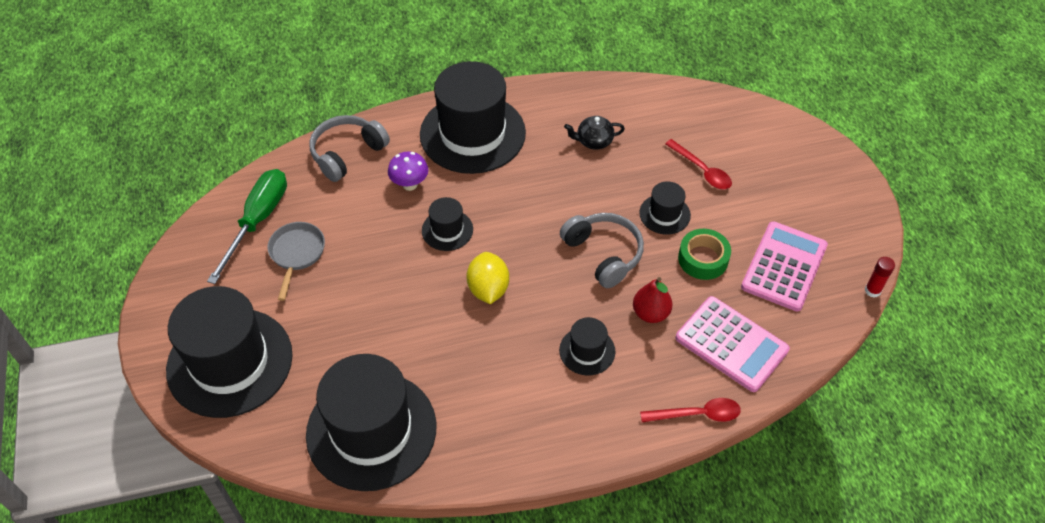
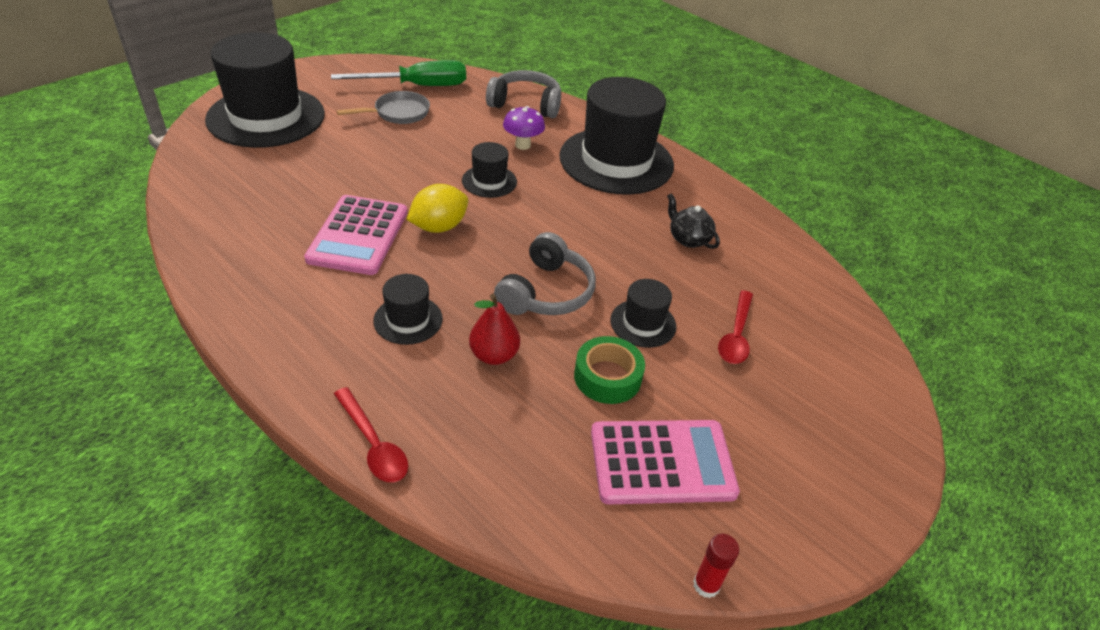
camera: 55 degrees right, 10 degrees down
(371, 430) = (232, 208): black hat -> none
(731, 344) = (499, 445): pink calculator -> pink calculator (358, 235)

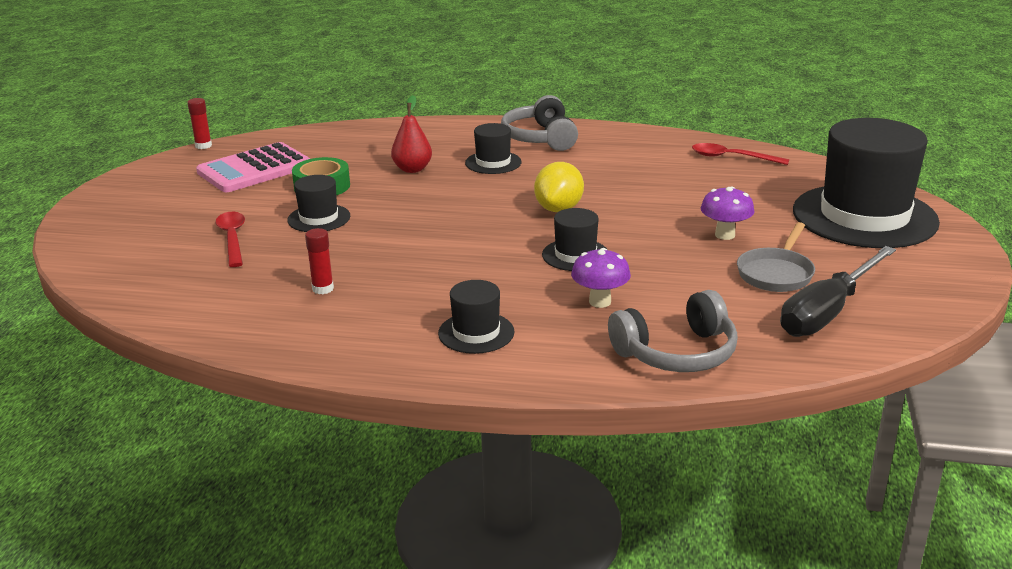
camera: 150 degrees right, 15 degrees down
(358, 235) = (606, 182): pink calculator -> none
(373, 148) = (725, 235): none -> purple mushroom
(373, 444) = (434, 125): red spoon -> red spoon (732, 158)
(417, 86) = (827, 312): green screwdriver -> black screwdriver
(546, 292) = (416, 207): grey headphones -> grey headphones (540, 138)
(616, 161) = (476, 333): black hat -> black hat, size x0.45
(688, 239) = (323, 289): black teapot -> red glue stick

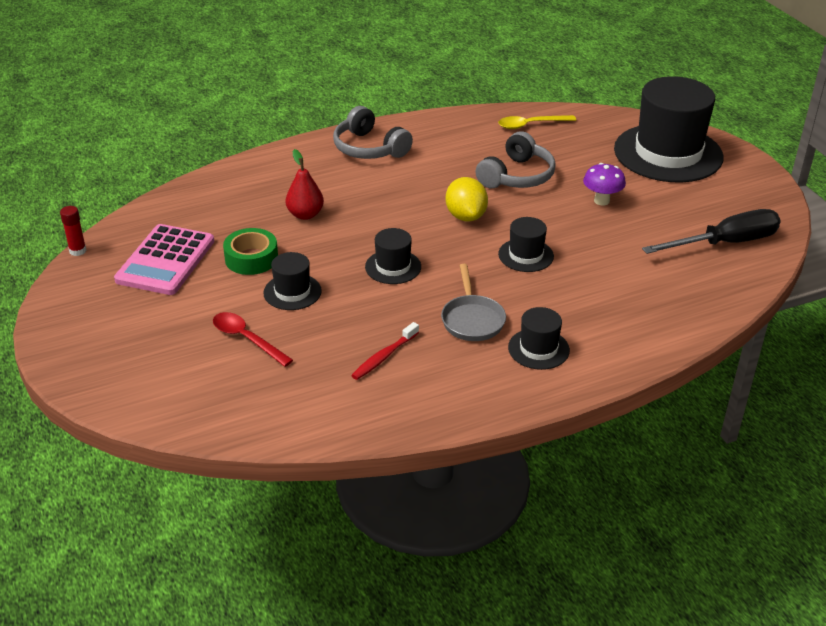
camera: 35 degrees left, 10 degrees up
(323, 289) = (384, 357): red glue stick -> red toothbrush
(493, 162) = (362, 186): black hat -> black hat (393, 267)
(600, 302) = (586, 290): purple mushroom -> none
(677, 353) = (676, 312): grey headphones -> grey headphones (517, 176)
(732, 158) = (531, 125): red spoon -> yellow spoon
(776, 273) = (666, 223): grey pan -> grey pan (472, 320)
(827, 312) = (725, 243): black screwdriver -> black screwdriver turned 120 degrees counterclockwise

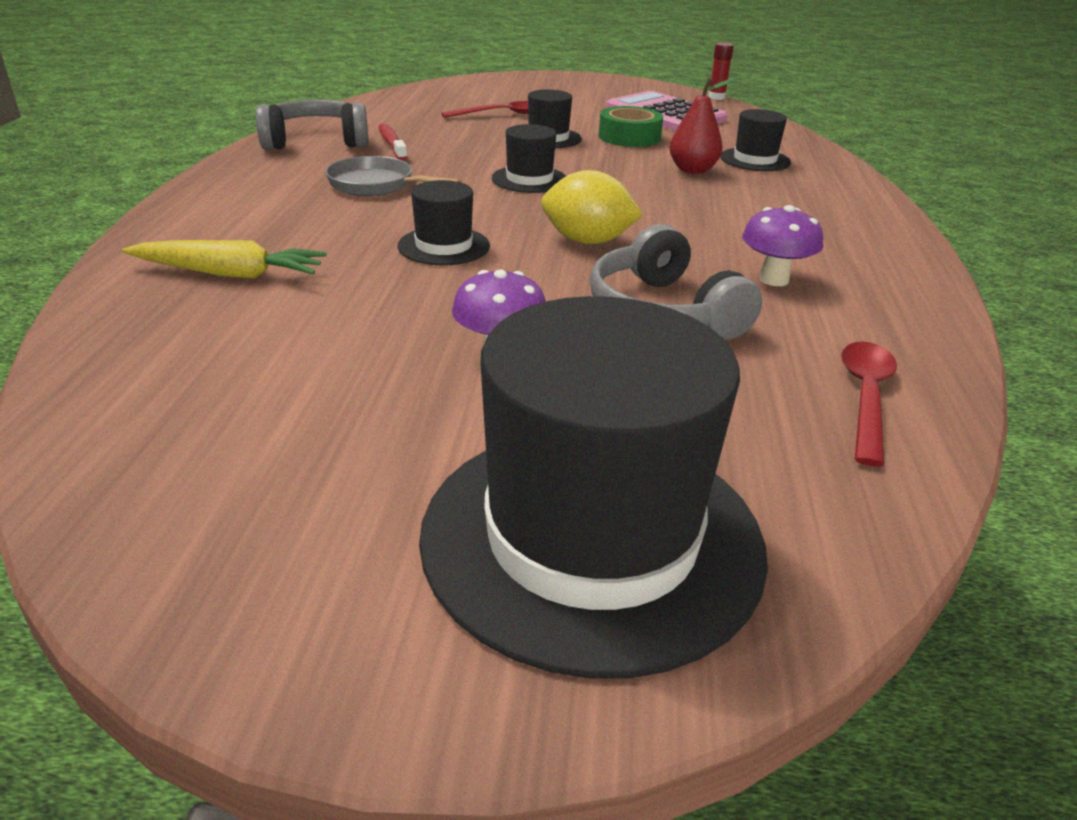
camera: 120 degrees right, 5 degrees down
(369, 148) = (847, 237): grey headphones -> grey headphones (316, 142)
(449, 158) = (774, 279): none -> purple mushroom
(531, 125) = (865, 397): yellow spoon -> red spoon
(538, 349) = (273, 197): black hat -> black hat (755, 160)
(636, 302) = (230, 274): none -> yellow carrot
(725, 243) = (194, 420): black screwdriver -> none

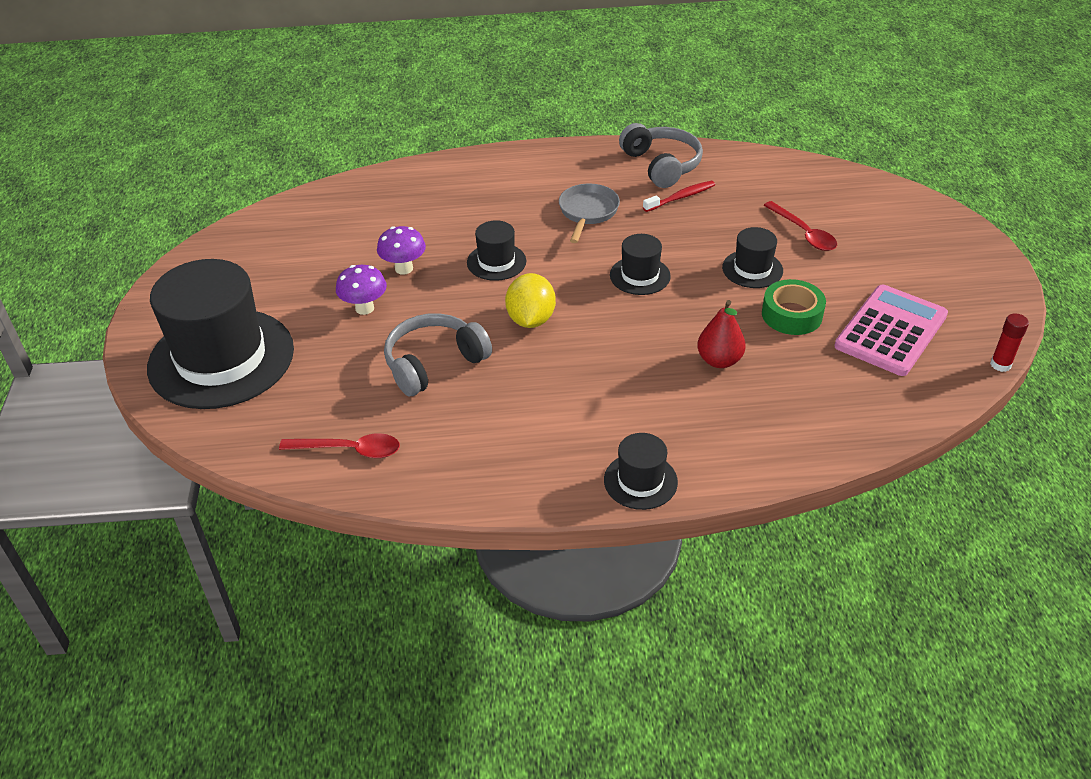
camera: 80 degrees right, 10 degrees up
(230, 274) = (429, 200): yellow carrot -> none
(755, 160) = (777, 399): black hat -> black hat (640, 481)
(774, 279) = (500, 412): purple mushroom -> purple mushroom (404, 268)

